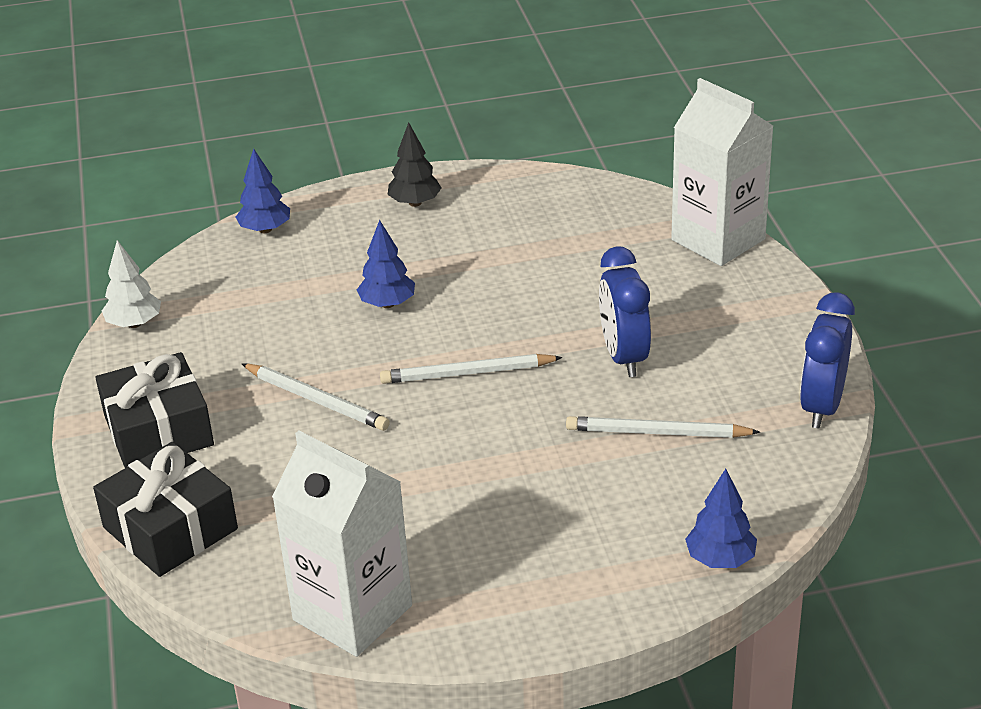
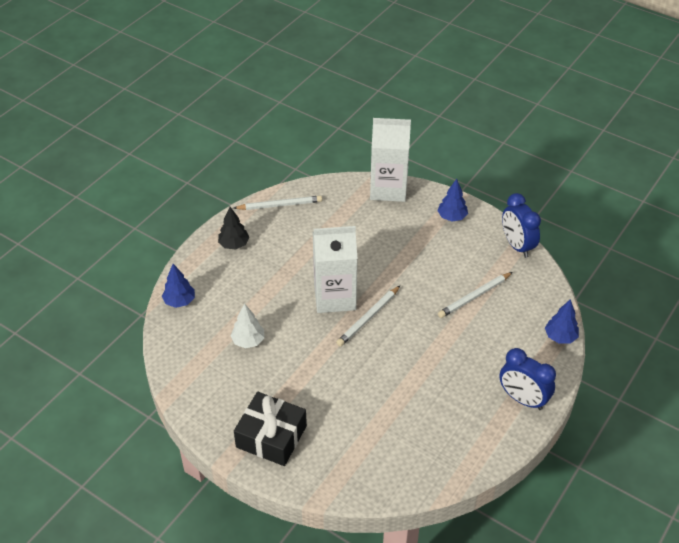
camera: 45 degrees left, 10 degrees up
(134, 324) = (183, 391): white tree -> white tree (248, 341)
(170, 528) = (341, 478): black gift -> none
(316, 400) = (322, 373): white pencil -> white pencil (279, 205)
(352, 613) = (463, 458): white carton -> white carton (335, 297)
(387, 304) = (290, 305): blue tree -> blue tree (452, 217)
(623, 357) = (420, 269): blue clock -> blue clock (522, 399)

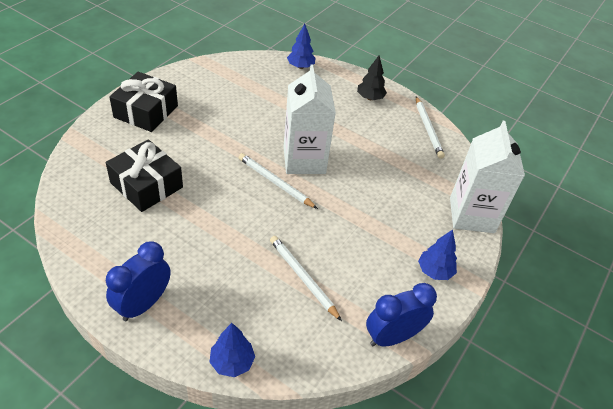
camera: 85 degrees right, 0 degrees up
(248, 341) = (253, 102): white tree -> none
(386, 418) = (146, 185): none -> black gift

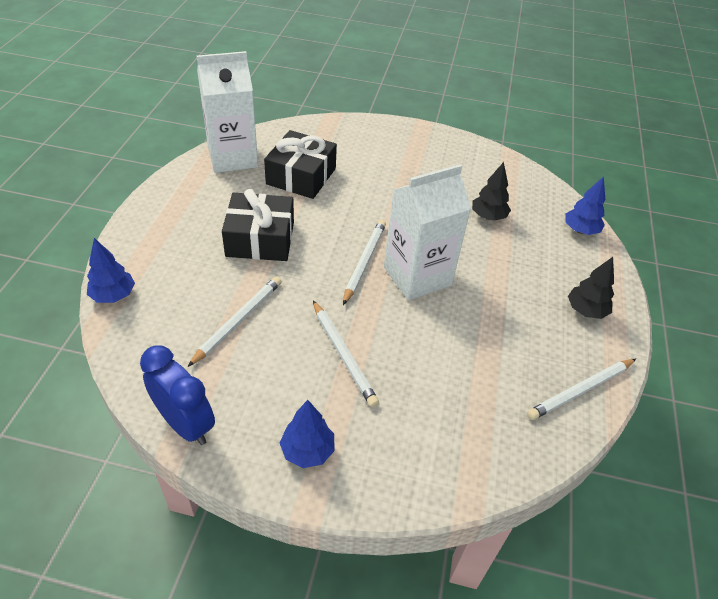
camera: 70 degrees right, 0 degrees up
(143, 304) = (160, 219): blue clock -> none
(146, 111) = (398, 145): black gift -> black gift (260, 239)
(263, 100) = (488, 216): none -> black tree
(361, 226) = (343, 354): none -> white pencil
(471, 215) = (439, 480): white carton -> white carton (232, 157)

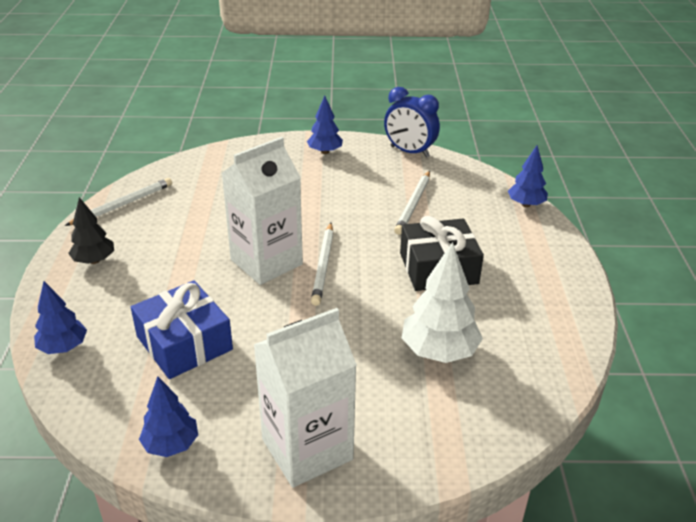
camera: 170 degrees right, 10 degrees down
(232, 157) = (543, 361): white carton -> white carton (307, 449)
(301, 176) = (439, 351): black gift -> white tree
(343, 354) = (319, 197): white pencil -> none
(488, 216) = (184, 343): black tree -> blue gift
(489, 159) = (171, 444): none -> blue tree

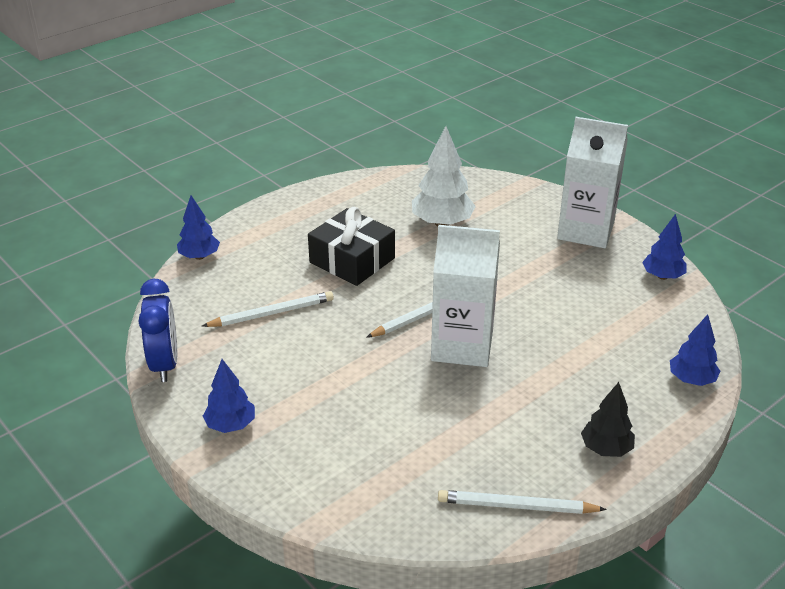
camera: 130 degrees left, 0 degrees up
(184, 343) = (596, 326): blue gift -> none

